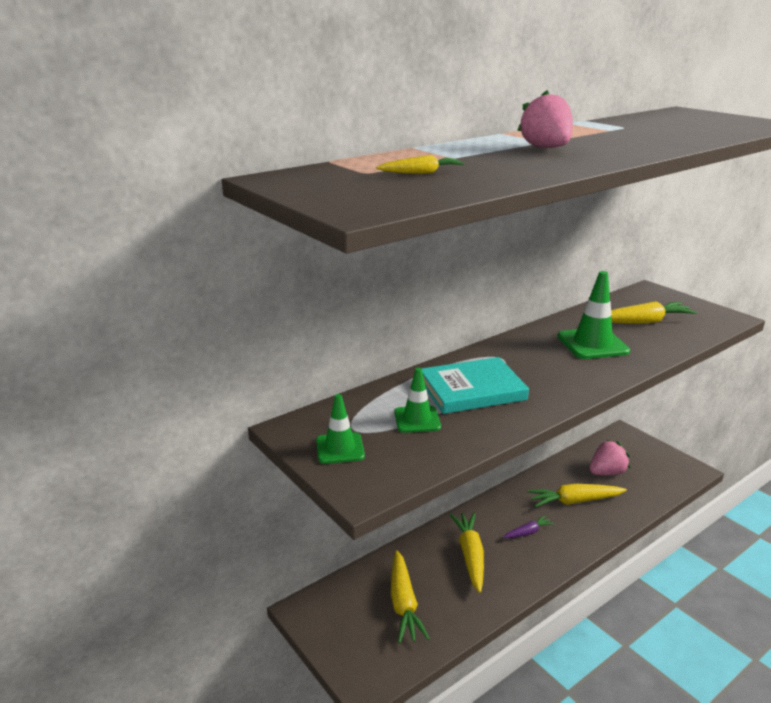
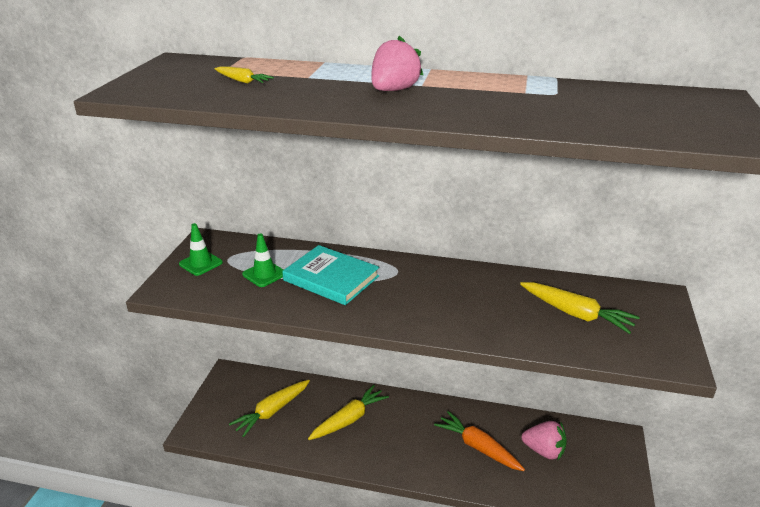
camera: 50 degrees right, 5 degrees up
(528, 532) = (407, 437): purple carrot -> none
(574, 501) = (478, 447): yellow carrot -> orange carrot
(592, 344) = (485, 302): green traffic cone -> none

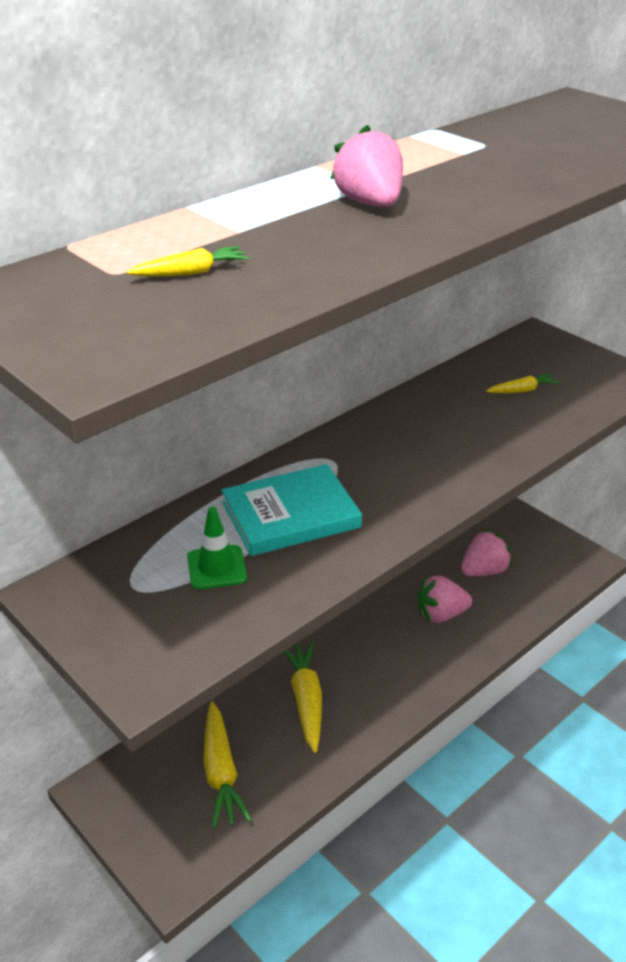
camera: 55 degrees left, 5 degrees up
(200, 263) = (114, 620): green traffic cone -> none
(478, 447) = (441, 614): orange carrot -> pink strawberry
(576, 314) = (522, 390): yellow carrot -> yellow carrot, size x0.55

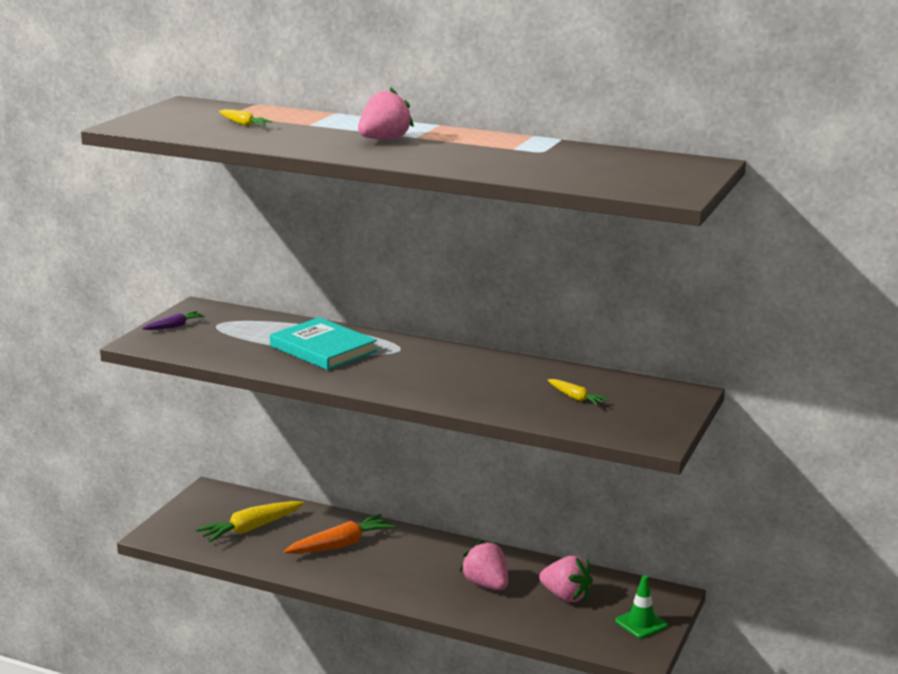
camera: 65 degrees right, 15 degrees down
(107, 633) = (174, 326): none -> purple carrot
(216, 567) = (252, 340): green traffic cone -> green traffic cone (641, 623)
(306, 700) = (340, 545): yellow carrot -> orange carrot

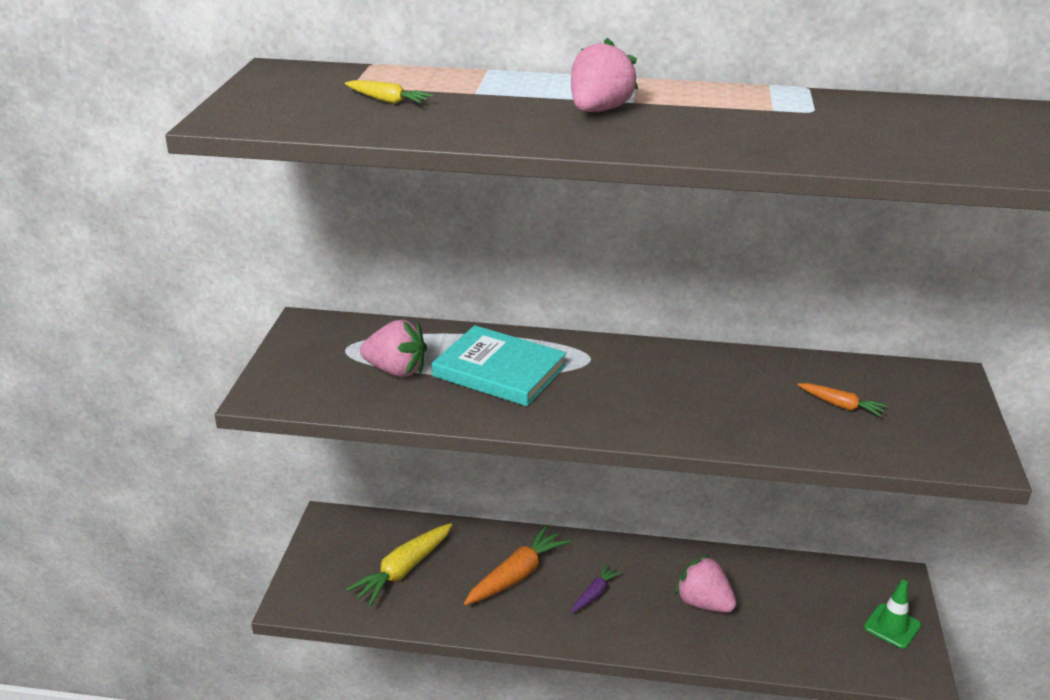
camera: 15 degrees left, 10 degrees up
(174, 326) = (293, 361): purple carrot -> purple carrot (594, 594)
(566, 596) = (794, 603): pink strawberry -> pink strawberry (396, 370)
(575, 398) = (841, 405): yellow carrot -> orange carrot

